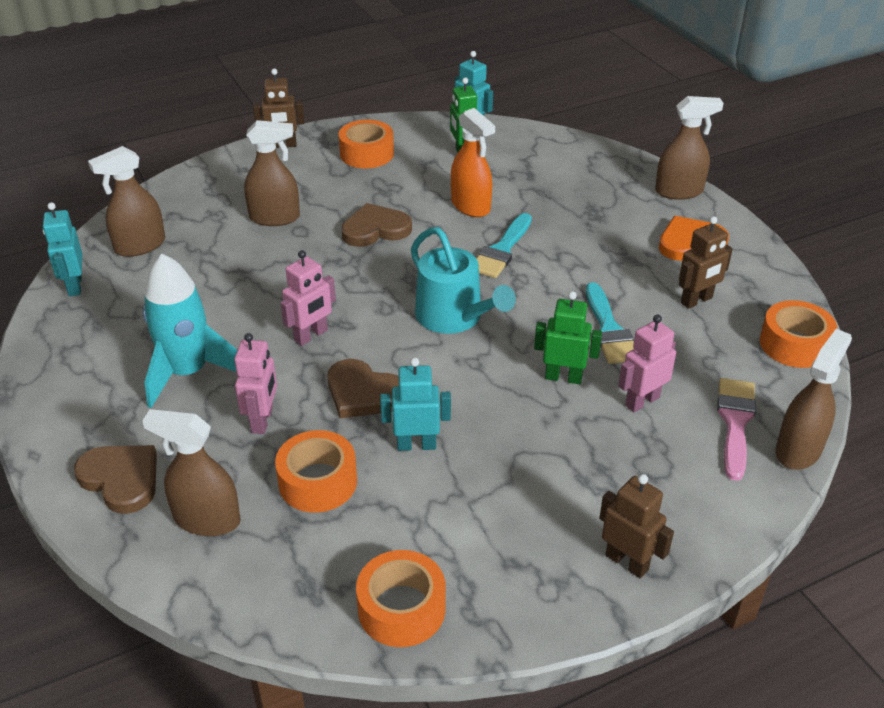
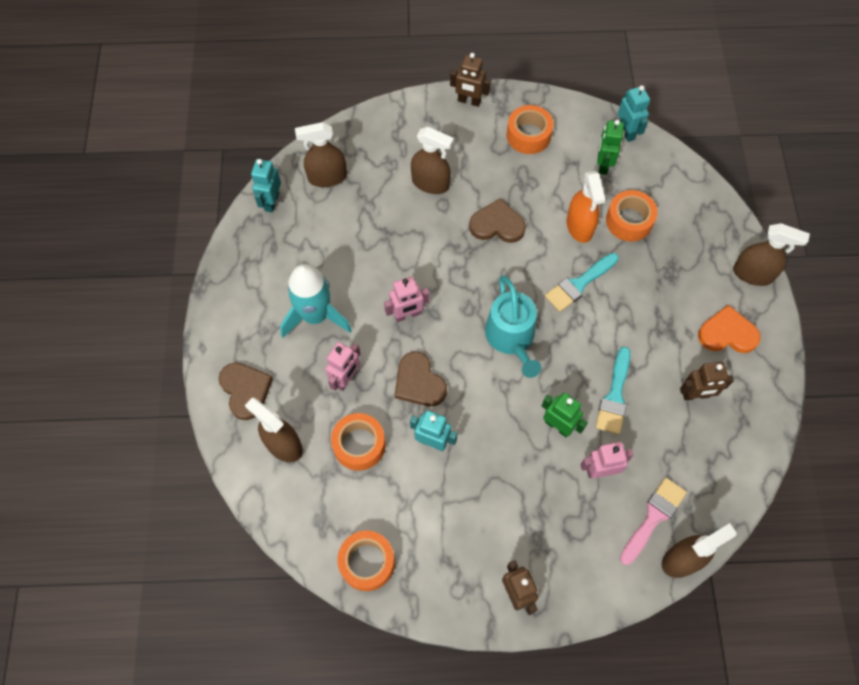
camera: 25 degrees right, 25 degrees up
(794, 344) = (741, 467): orange tape -> orange tape (629, 221)

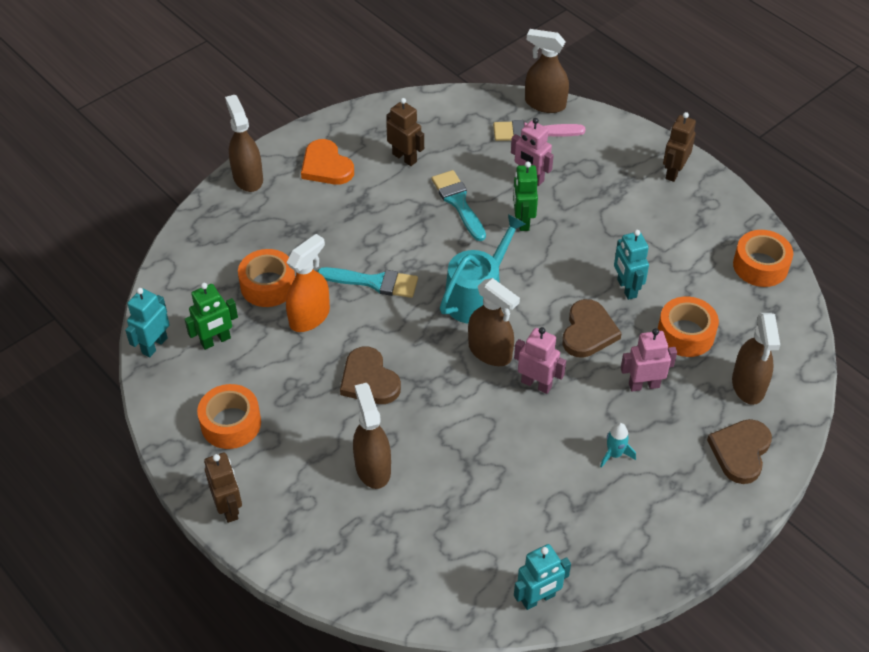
camera: 130 degrees left, 15 degrees down
(315, 316) = (614, 454): turquoise rocket -> turquoise rocket, size x0.43
(327, 177) = (456, 569): brown spray bottle -> brown spray bottle (490, 352)
(614, 396) = (458, 202): turquoise brush -> turquoise brush turned 90 degrees counterclockwise

